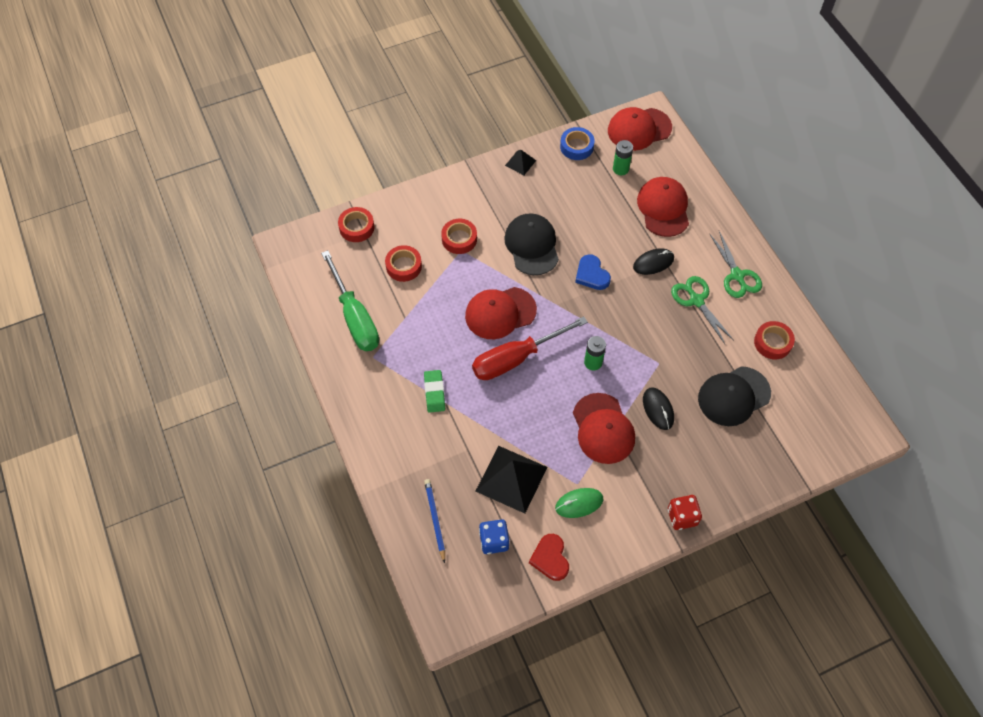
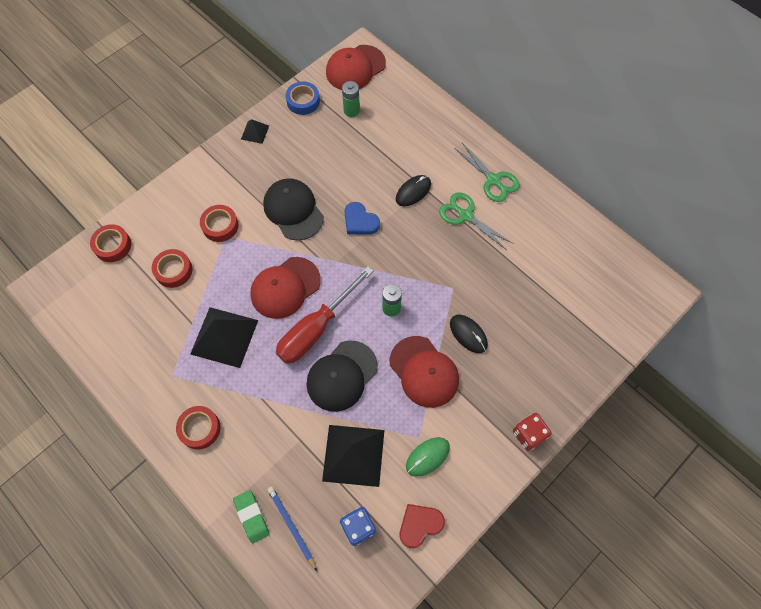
camera: 20 degrees left, 5 degrees up
(355, 317) = (140, 339): green screwdriver -> none
(430, 338) = (224, 337): none -> black pyramid
(434, 392) = (247, 391): green eraser -> green eraser (251, 516)
(550, 558) = (419, 525): red heart -> red heart turned 90 degrees clockwise
(663, 208) = (404, 136): red cap -> none
(733, 396) = (532, 297): black cap -> black cap (342, 376)
(772, 343) = (548, 234): red tape -> red tape (199, 429)

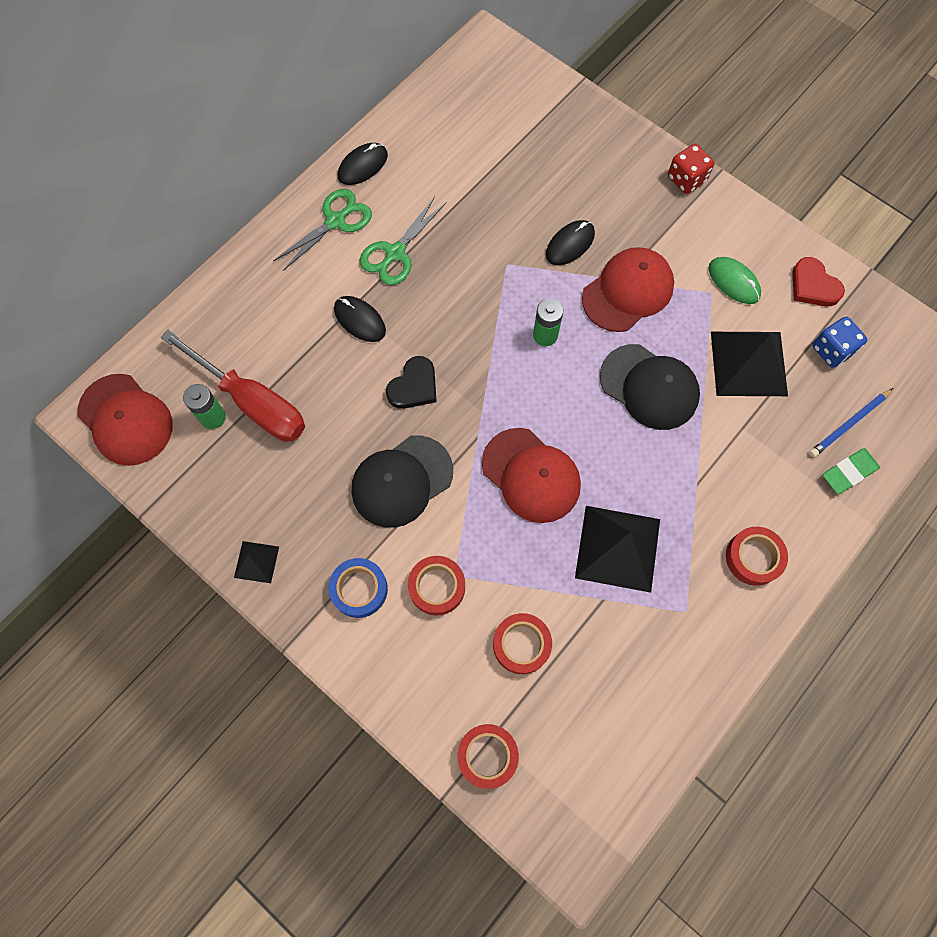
camera: 95 degrees left, 5 degrees up
(303, 101) = (193, 493): blue tape -> blue tape (359, 589)
(316, 329) = (588, 426): red screwdriver -> red screwdriver (252, 402)
(360, 221) = (414, 386): blue heart -> black heart
(540, 199) = (362, 166): none -> black mouse

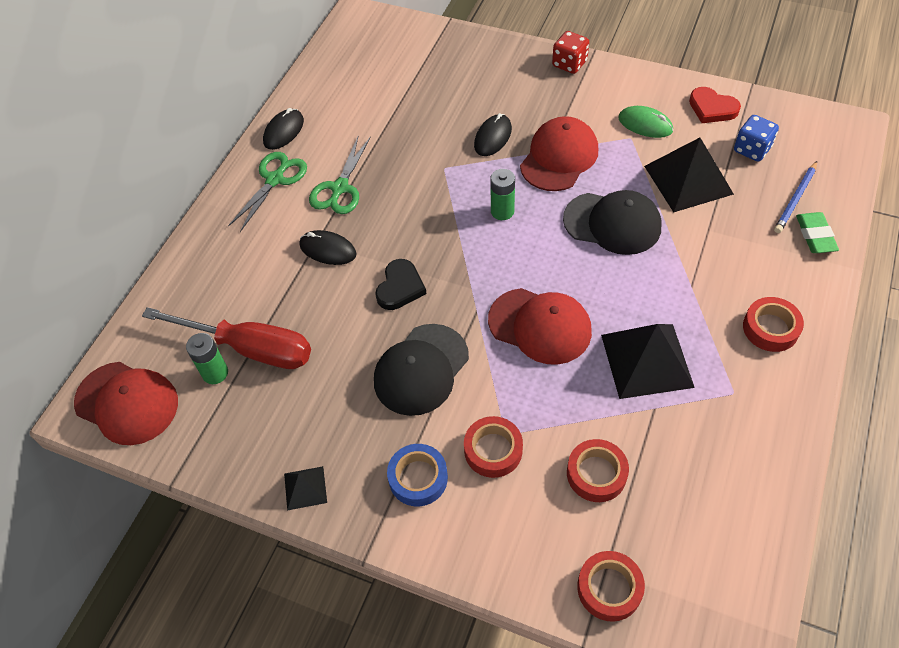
camera: 15 degrees left, 15 degrees down
(848, 472) = (815, 235): green eraser -> green eraser turned 45 degrees counterclockwise

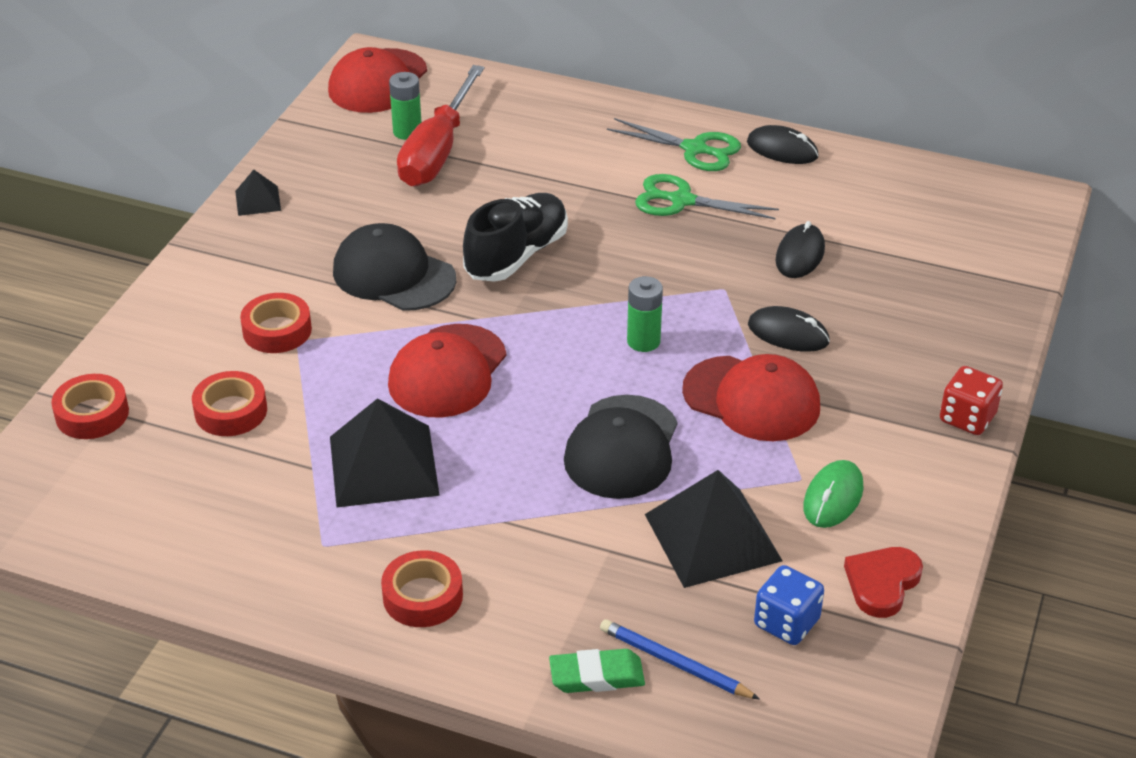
camera: 85 degrees right, 15 degrees down
(328, 250) = (578, 197): black mouse -> black mouse (800, 255)
(400, 287) = (516, 255): black heart -> black shoe
(418, 478) = (253, 276): blue tape -> none

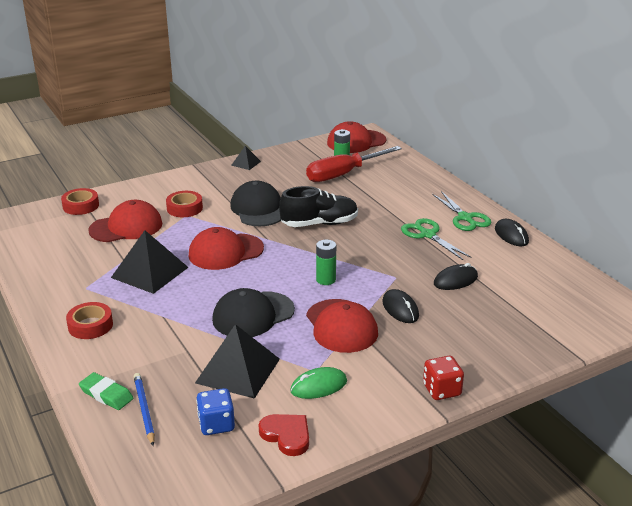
camera: 40 degrees right, 10 degrees down
(231, 411) = (126, 227): red tape -> red cap
(882, 583) = (286, 435): red heart -> red heart turned 60 degrees clockwise

